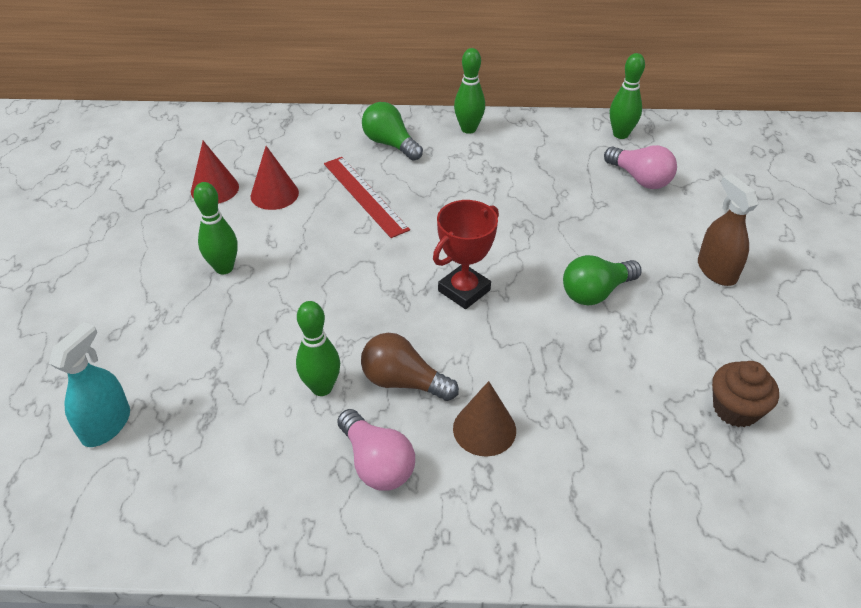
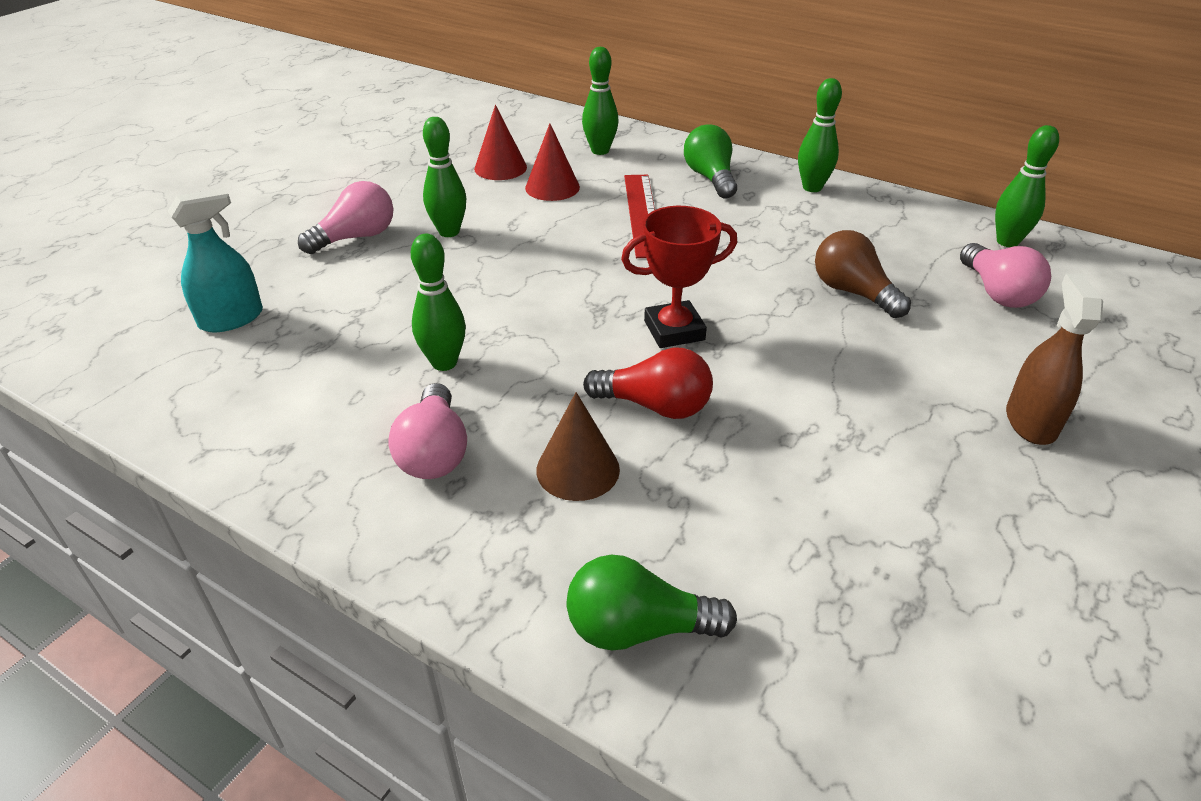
camera: 30 degrees right, 5 degrees down
(147, 303) = (356, 237): none -> pink light bulb
(285, 145) = (600, 151): none -> green bowling pin
(403, 382) = (530, 389): brown light bulb -> brown light bulb (852, 292)
(497, 357) = (655, 406): none -> red light bulb
(595, 292) = (835, 387): green light bulb -> green light bulb (637, 628)
(735, 409) = (930, 587): brown cupcake -> none

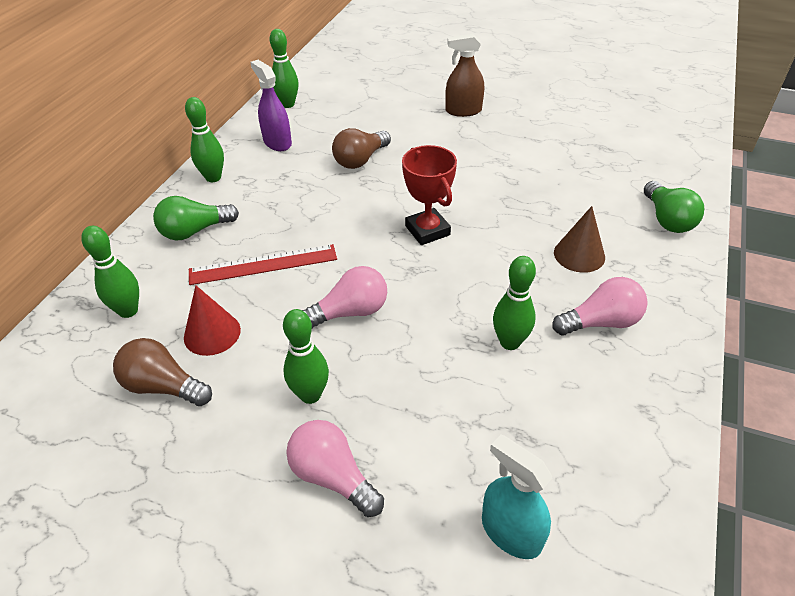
camera: 100 degrees left, 5 degrees up
(500, 168) = (163, 386): red cone -> brown light bulb
(655, 406) = (508, 231): red light bulb -> none
(896, 230) = (277, 142): none -> purple spray bottle
(997, 292) = (348, 111): pink light bulb -> pink light bulb (350, 312)

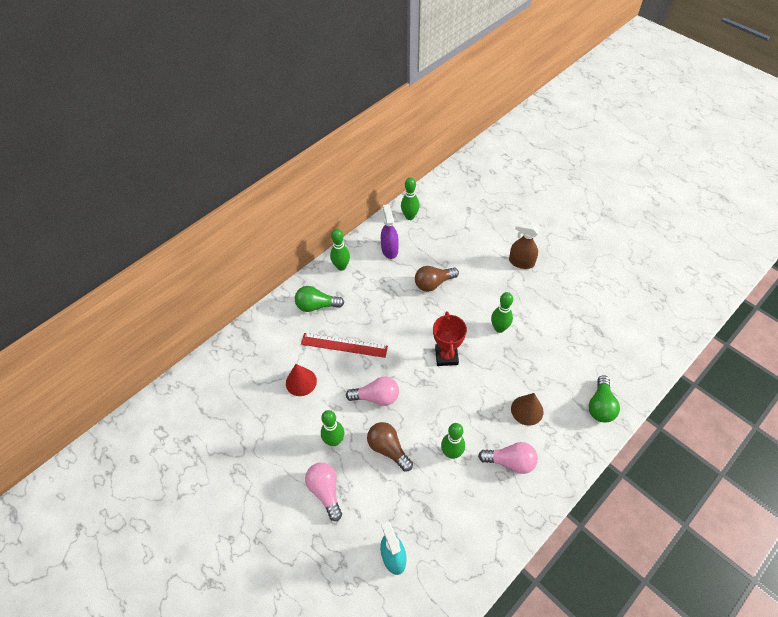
camera: 25 degrees right, 10 degrees up
(128, 311) = (265, 349): green bowling pin -> green bowling pin (499, 328)
(163, 386) = (267, 405): brown light bulb -> brown light bulb (388, 449)

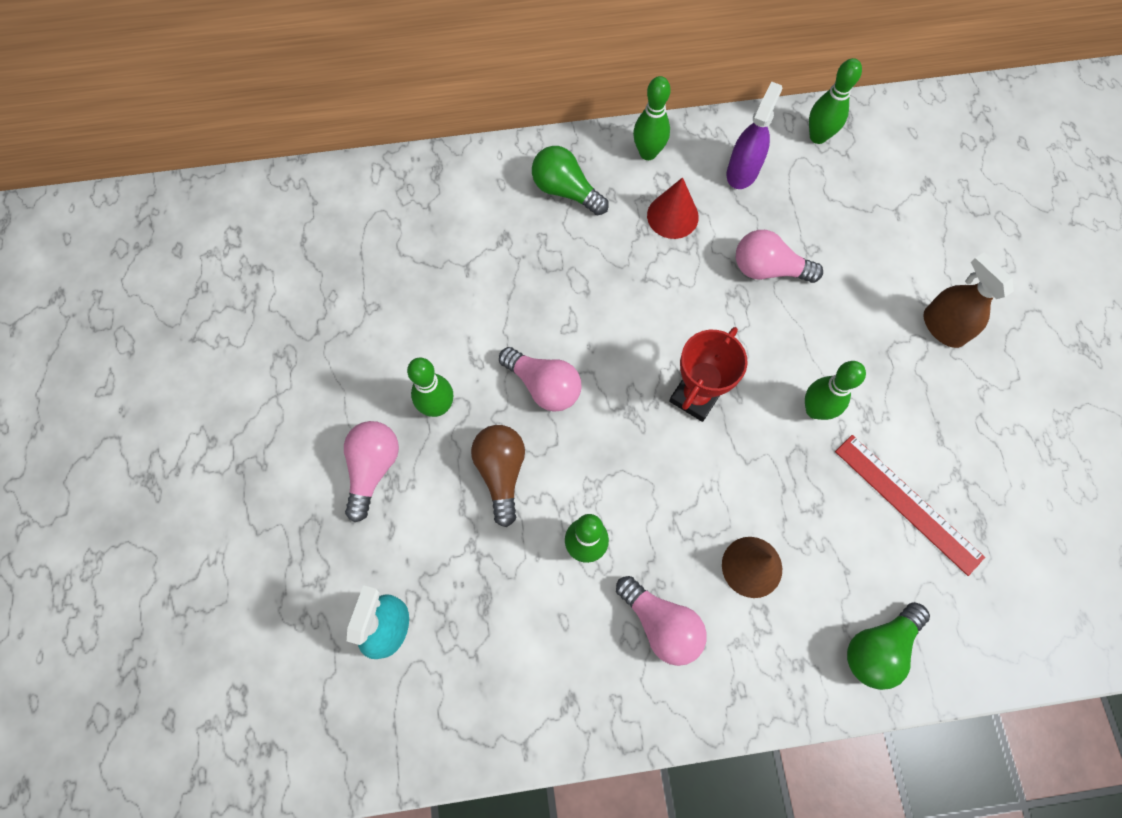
camera: 35 degrees right, 15 degrees up
(301, 382) = (458, 290): red cone -> red cone (672, 216)
(344, 345) = (558, 277): red ruler -> red ruler (907, 503)
(433, 283) = (768, 269): brown light bulb -> pink light bulb

